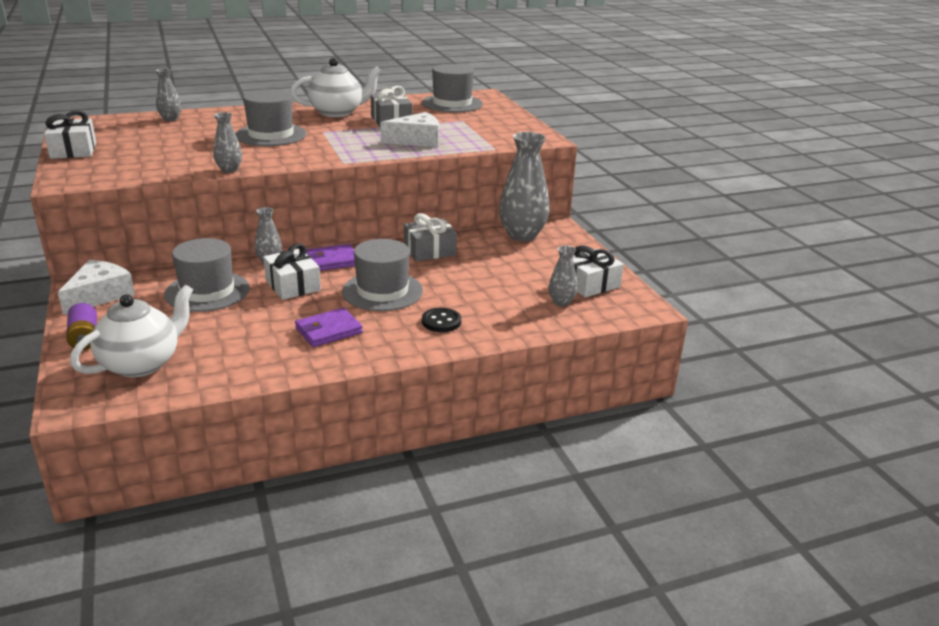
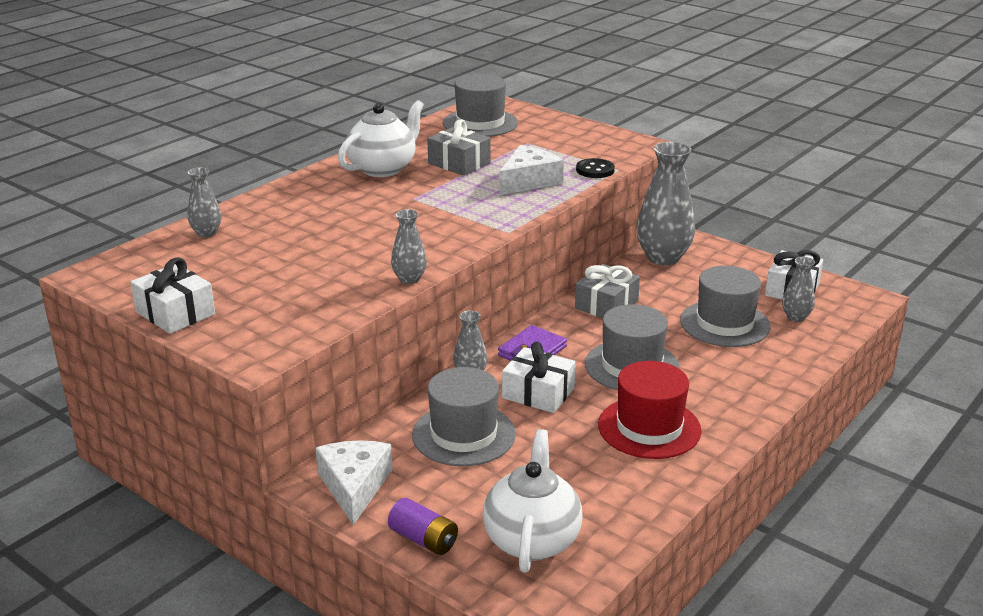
camera: 30 degrees left, 0 degrees up
(271, 135) = (367, 220): grey hat -> grey hat (724, 323)
(329, 331) = (649, 427): purple wallet -> red hat
(441, 321) = (730, 377): black button -> black button (595, 170)

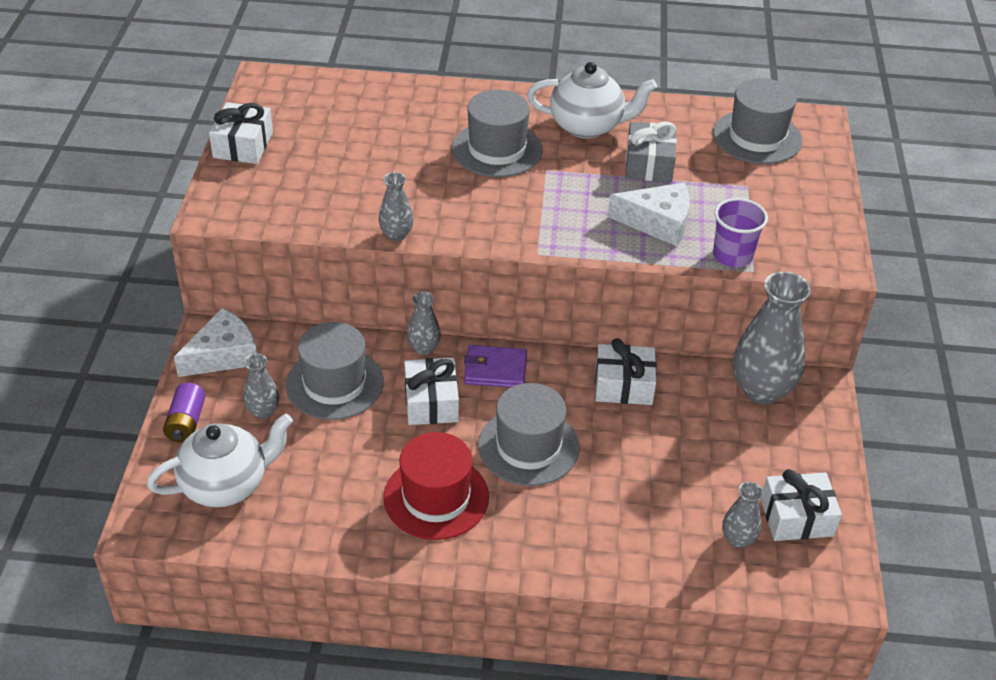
camera: 55 degrees right, 15 degrees up
(206, 233) = (375, 95): grey vase -> grey vase (263, 411)
(595, 170) = (732, 255): black button -> purple cup
(606, 305) = (623, 385): grey gift -> white gift
(724, 323) = (670, 486): grey hat -> grey hat (497, 149)

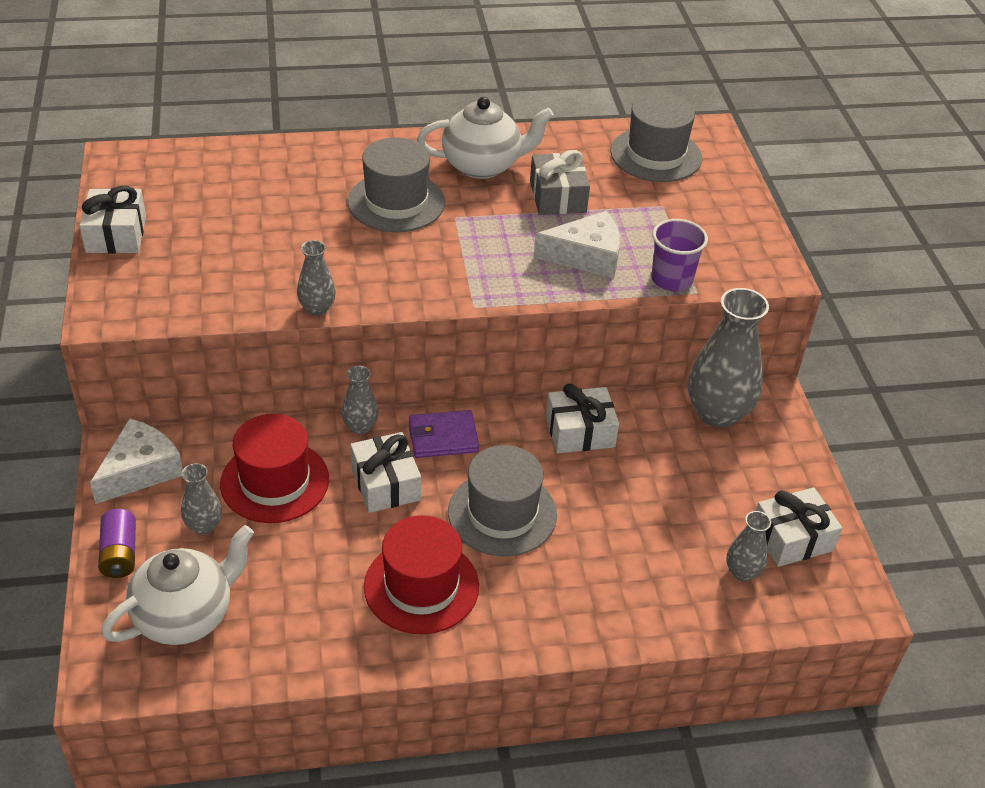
camera: 15 degrees left, 0 degrees up
(334, 383) = (275, 481): grey hat -> red hat

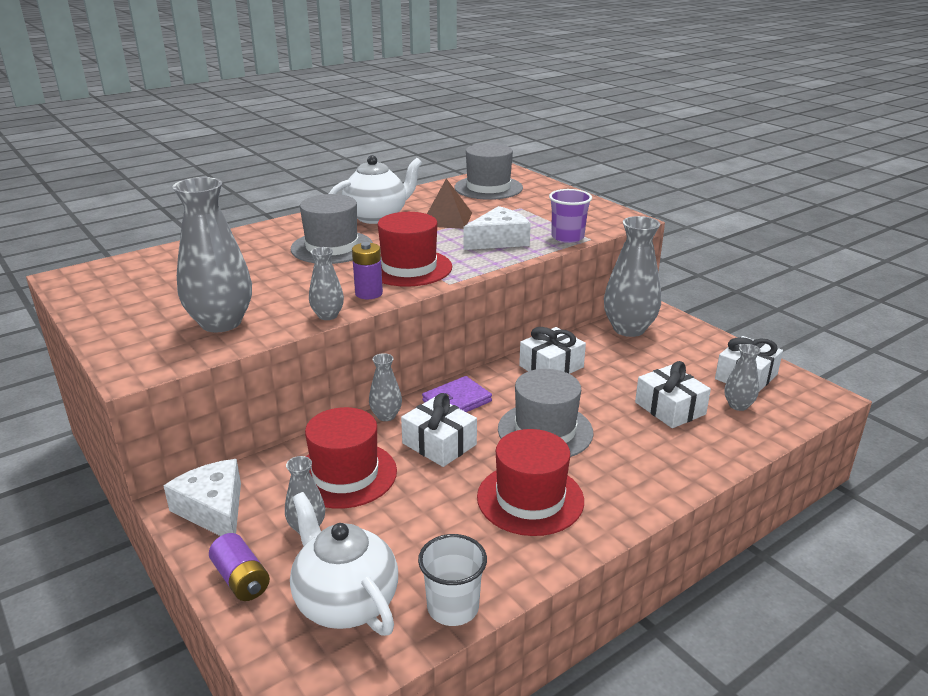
camera: 25 degrees left, 15 degrees down
(116, 234) = (104, 319): white gift -> white gift (670, 408)
(140, 470) = (213, 509): white cheese -> white cheese turned 45 degrees counterclockwise
(185, 616) = (345, 602): white teapot -> white teapot turned 60 degrees counterclockwise
(213, 280) = (221, 323): none -> grey vase
(267, 664) = (453, 607): none -> white cup
(380, 291) = (369, 293): none -> purple battery
(451, 266) = (409, 268): none -> red hat
(557, 197) = (446, 219): grey gift -> brown pyramid

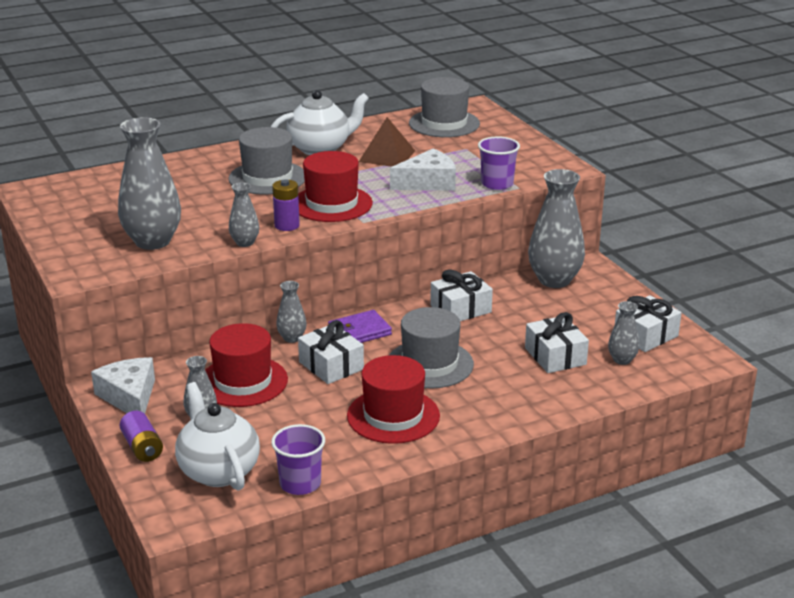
camera: 10 degrees right, 0 degrees up
(453, 607) = (300, 484): white cup -> purple cup

